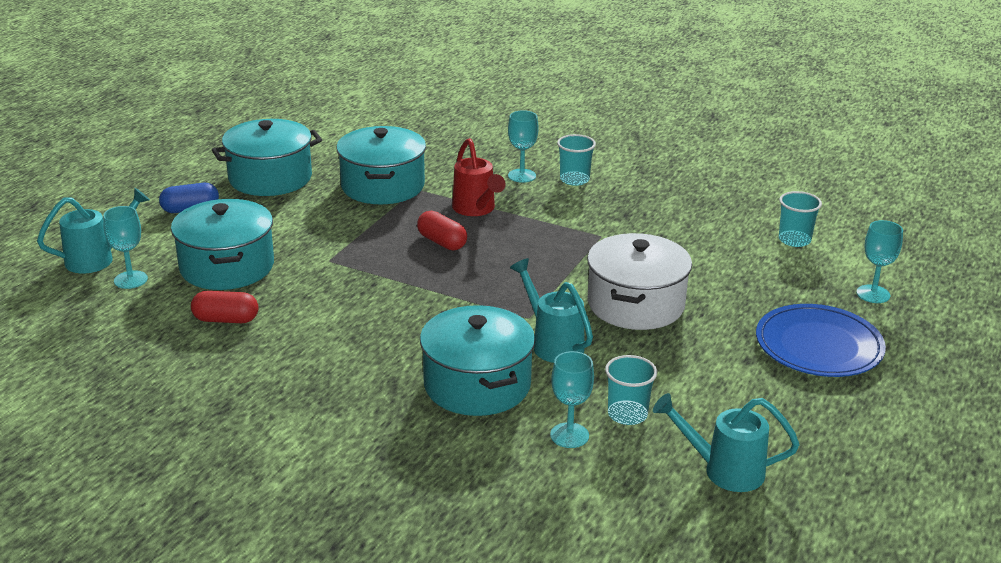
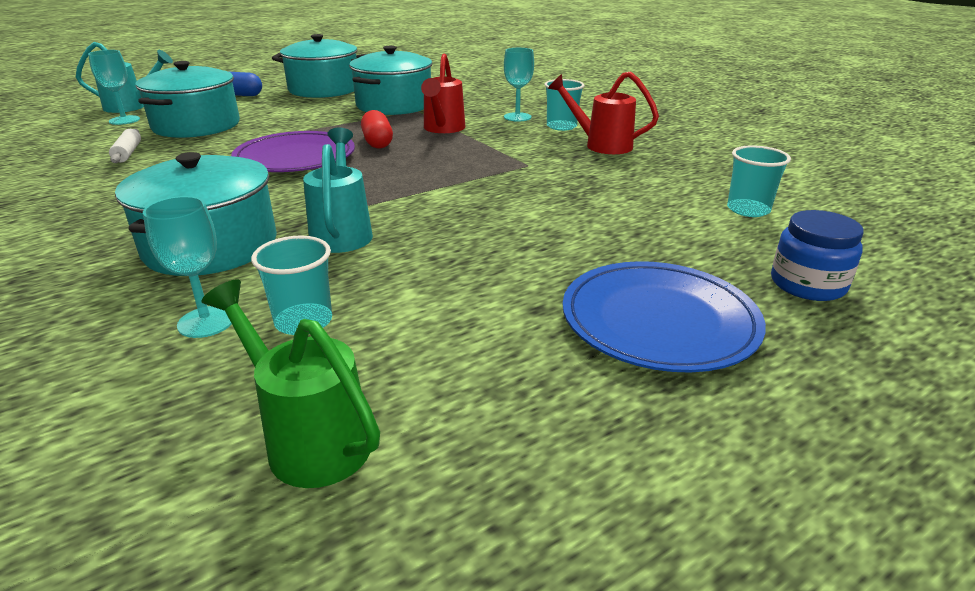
camera: 30 degrees right, 0 degrees up
(226, 320) = (128, 153): red capsule -> white rolling pin
(397, 281) = (295, 158): none -> purple plate
(631, 196) = (601, 145): none -> red watering can
(636, 304) = (480, 222): white pot -> none
(723, 470) = (309, 438): turquoise watering can -> green watering can
(873, 294) = (807, 284): turquoise goblet -> blue jar

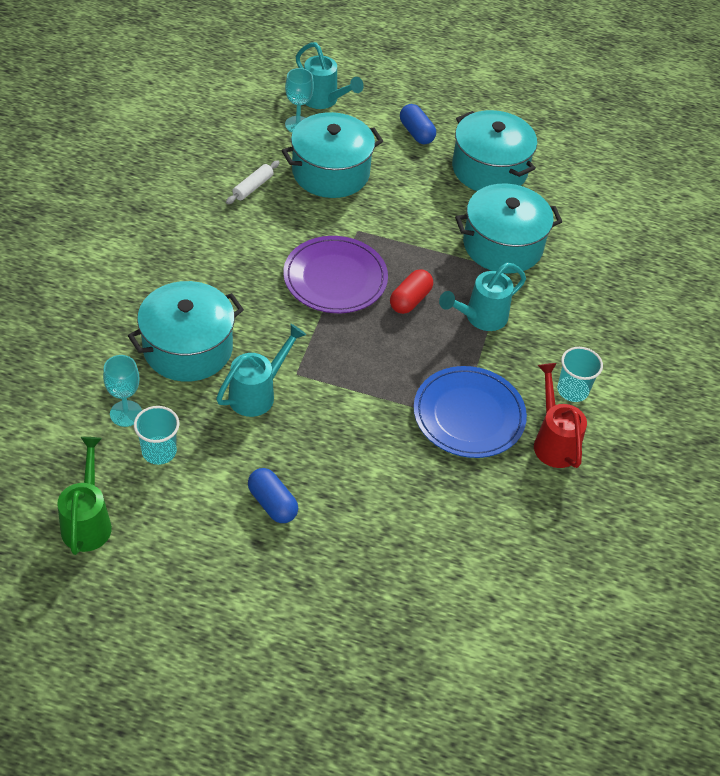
camera: 45 degrees right, 20 degrees up
(443, 129) = (480, 318): red watering can -> turquoise watering can
(494, 278) = (272, 503): none -> blue capsule
(517, 117) = (564, 346): turquoise goblet -> none
(659, 321) = (292, 605): blue plate -> blue plate (469, 415)
(748, 210) = (504, 594): turquoise cup -> none
(807, 284) = (406, 666): blue jar -> none

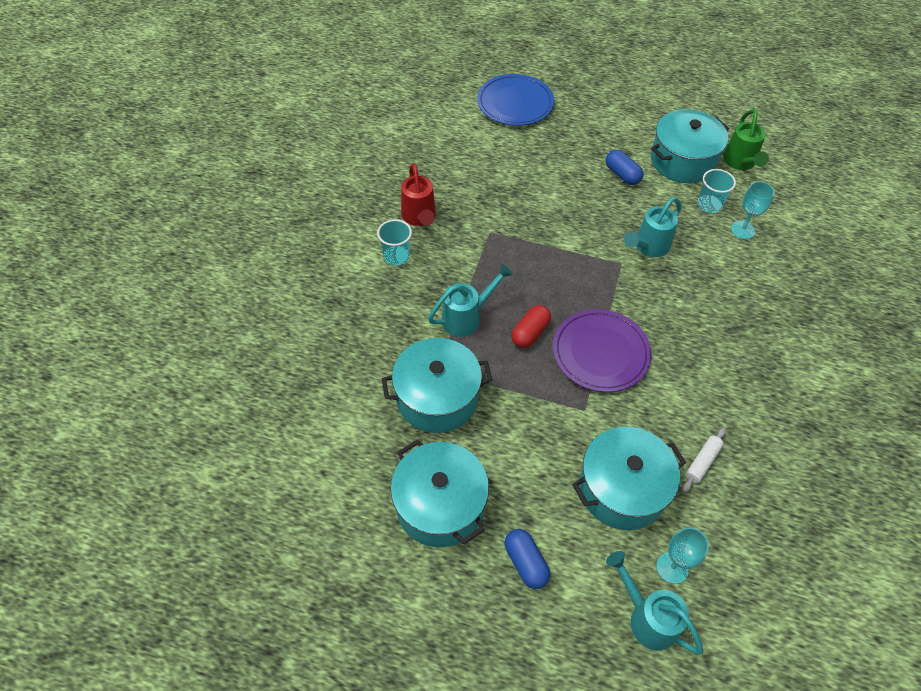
camera: 175 degrees left, 5 degrees up
(188, 348) = (713, 281): turquoise pot -> turquoise pot (682, 161)
(469, 415) = (483, 235): blue plate -> blue plate (515, 103)

